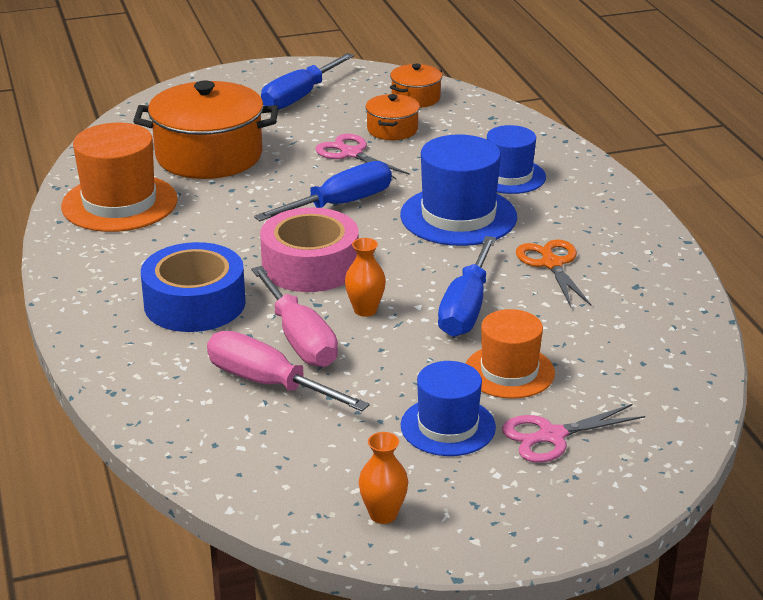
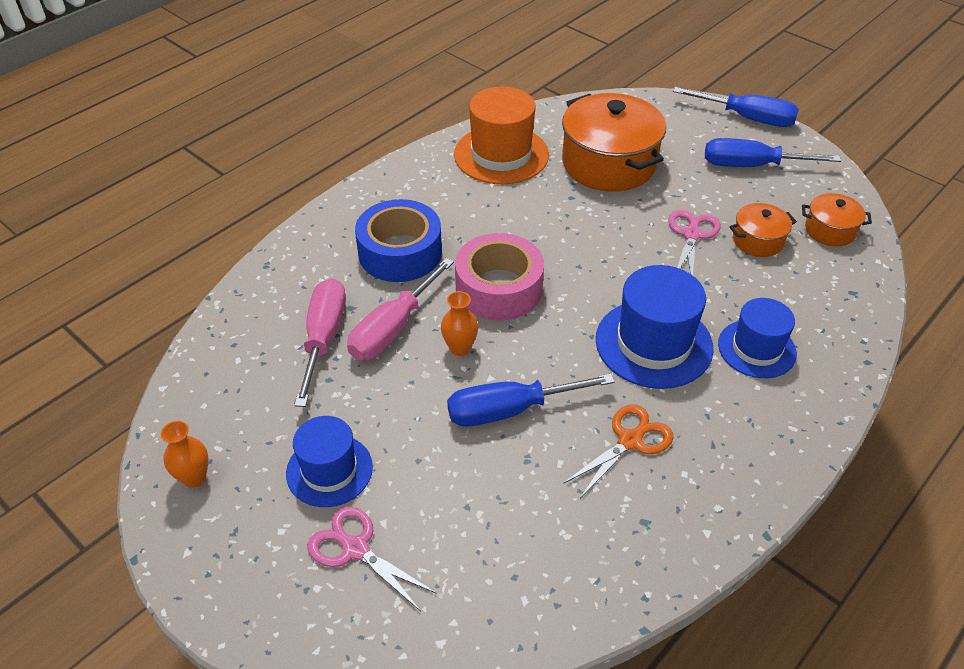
camera: 60 degrees right, 15 degrees up
(340, 204) = (605, 264): blue screwdriver -> blue screwdriver (747, 118)
(509, 372) = (433, 479): orange hat -> none

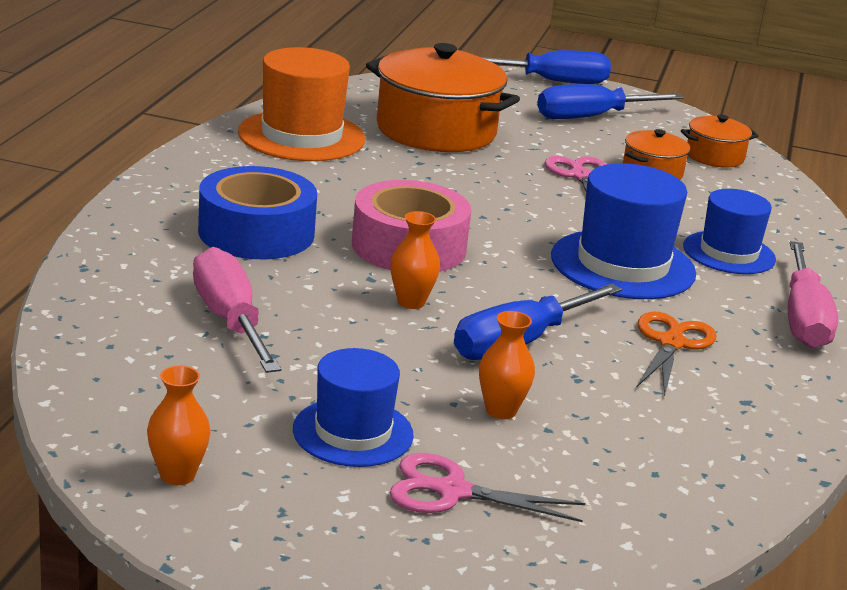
camera: 30 degrees left, 20 degrees down
(393, 328) = (312, 298): pink screwdriver -> pink screwdriver (803, 319)
(446, 478) = (501, 410): none -> orange vase

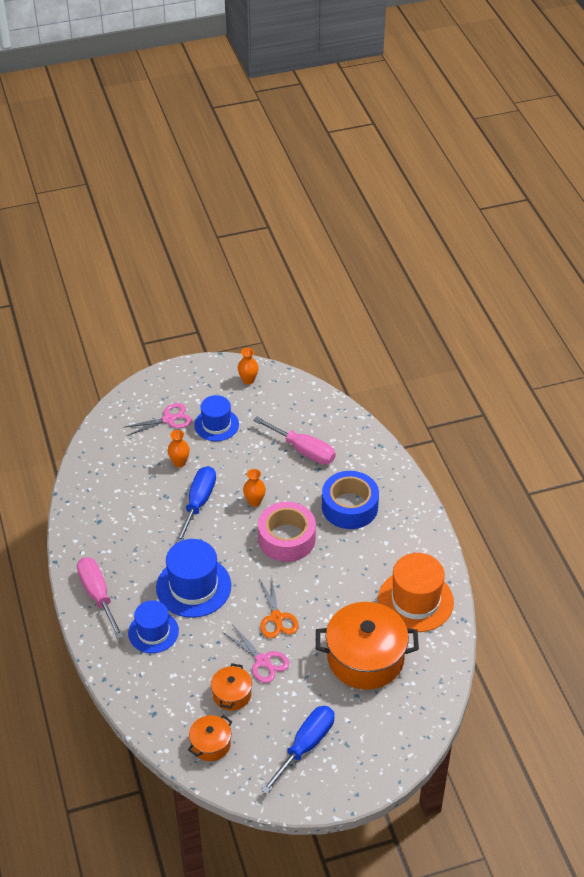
camera: 150 degrees right, 20 degrees up
(552, 81) = (362, 785): blue screwdriver -> none
(671, 343) = (143, 540): orange scissors -> orange scissors (276, 618)

